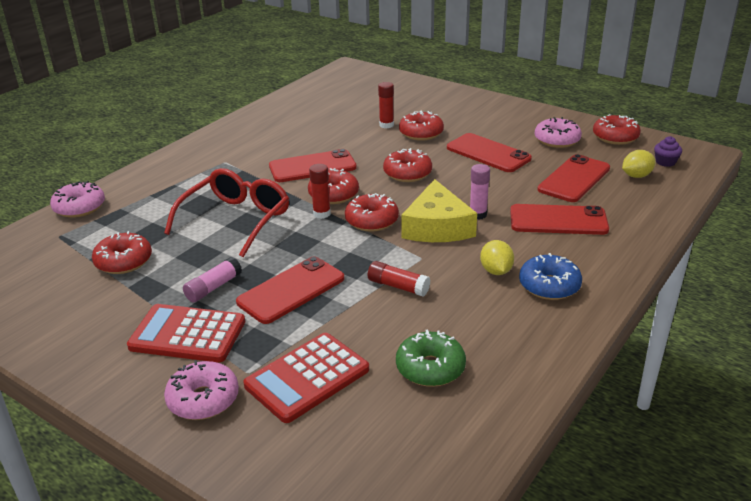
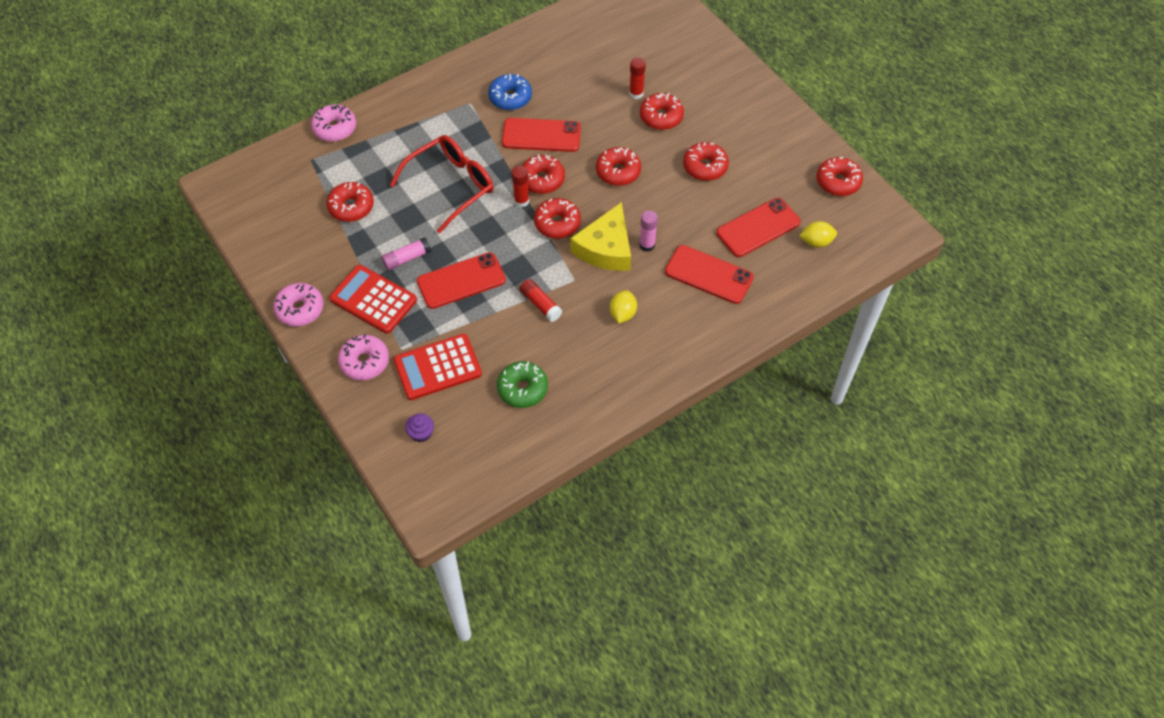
camera: 20 degrees right, 25 degrees up
(488, 153) = (705, 167): red phone -> red donut
(549, 286) = (653, 343): blue donut -> blue donut (510, 97)
(557, 140) = (780, 168): pink donut -> pink donut (300, 309)
(665, 162) = (857, 232): purple cupcake -> purple cupcake (421, 433)

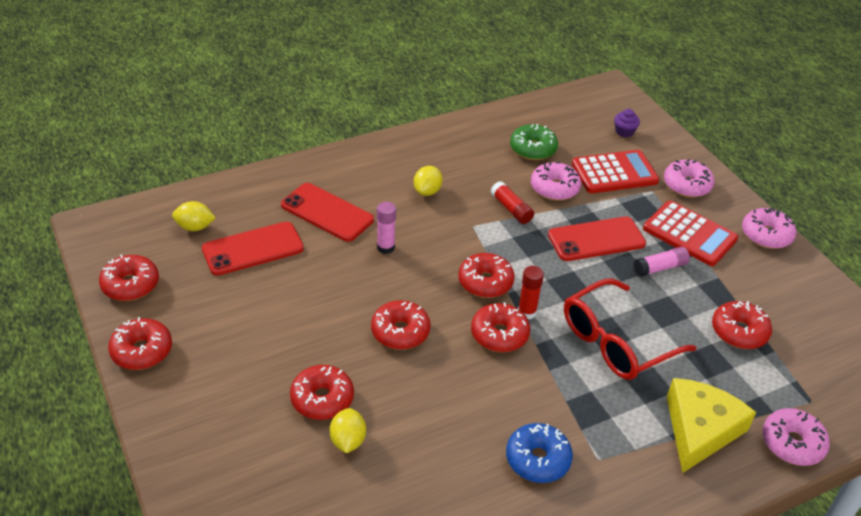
camera: 175 degrees left, 15 degrees down
(499, 337) = (554, 188): none -> pink donut
(541, 135) = (495, 394): red phone -> none
(606, 248) = (433, 250): yellow cheese -> yellow cheese (700, 429)
(636, 93) = (348, 441): red glue stick -> yellow lemon
(705, 167) = (287, 323): red donut -> red donut (142, 351)

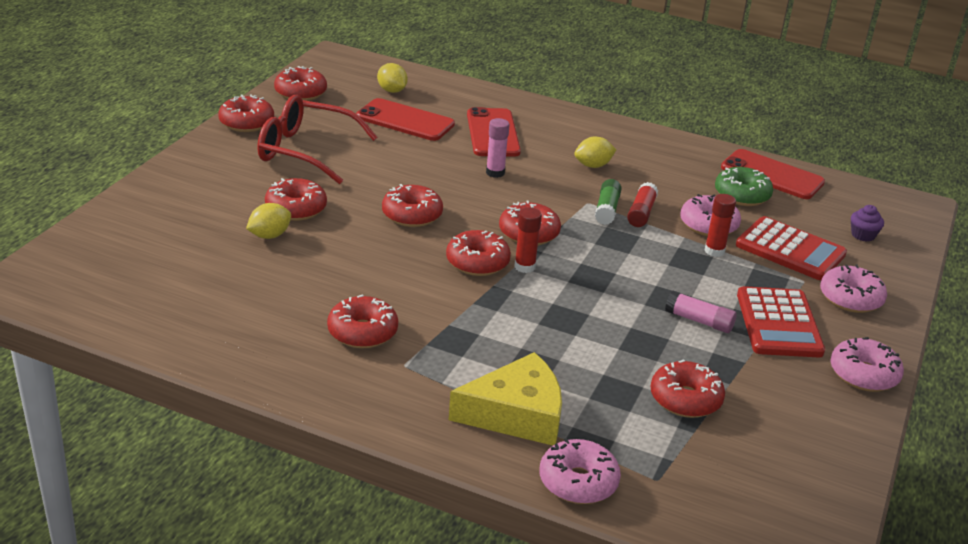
camera: 50 degrees right, 10 degrees down
(491, 222) = (607, 209): none -> green glue stick
(537, 459) = (362, 332): blue donut -> red donut
(587, 206) = (714, 251): none -> red glue stick
(596, 239) = (678, 271): red phone -> red phone (772, 175)
(617, 341) = (561, 328): red glasses -> red glasses (306, 151)

